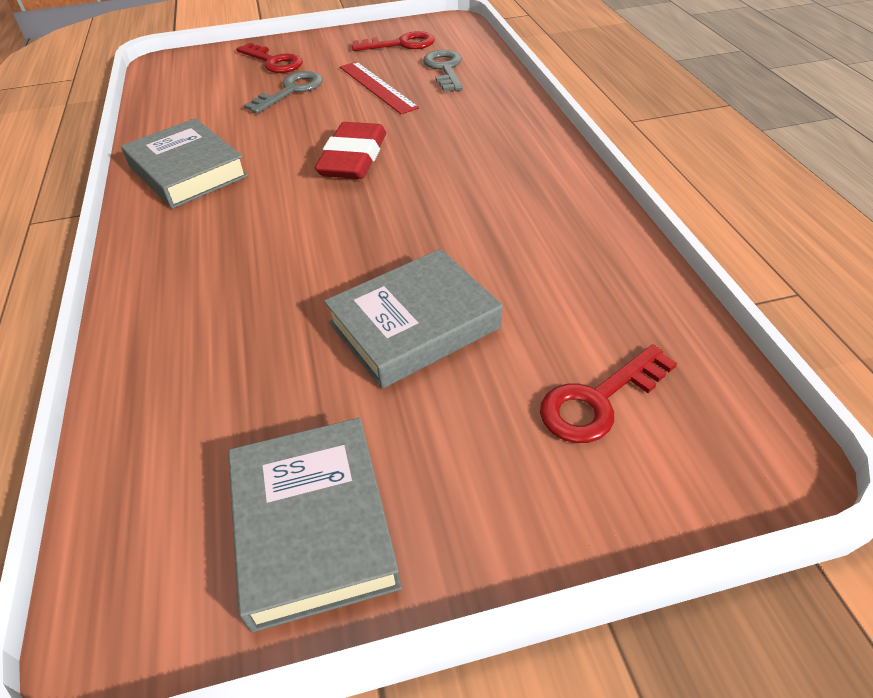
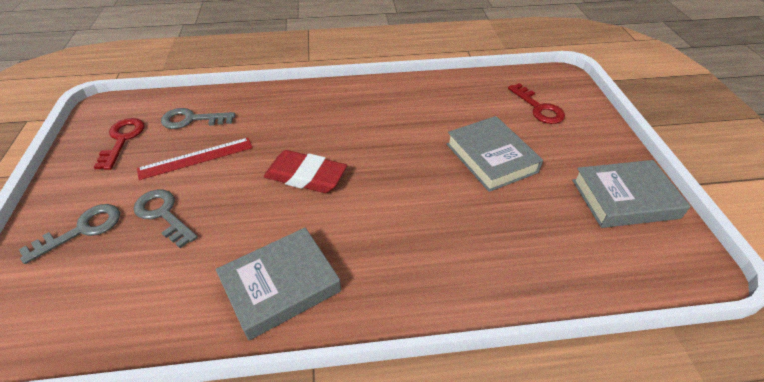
camera: 85 degrees left, 0 degrees up
(273, 62) = (82, 230): red key -> grey key

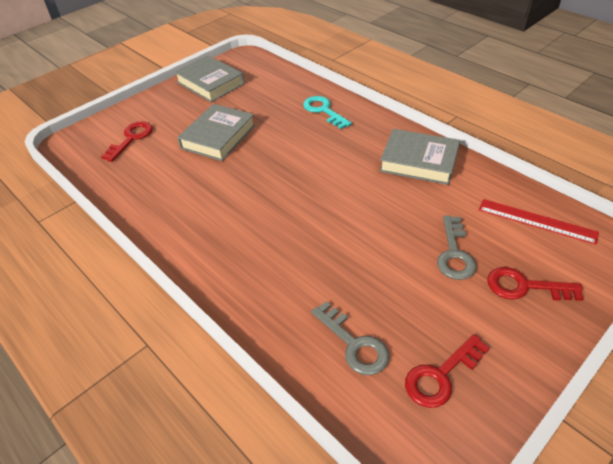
camera: 125 degrees left, 0 degrees up
(82, 230) = (524, 286): grey key -> red key
(196, 158) = (390, 288): red ruler -> red ruler (536, 221)
(305, 176) = (331, 208): red eraser -> none
(467, 267) = (323, 110): none -> turquoise key

